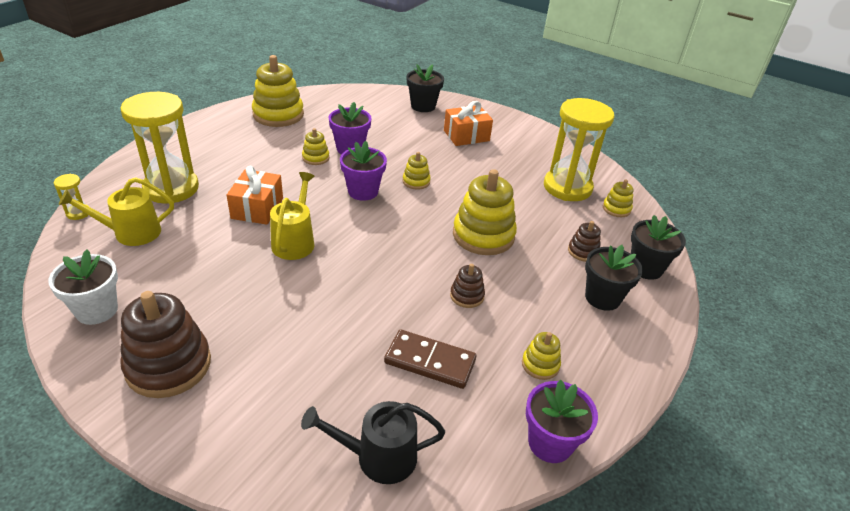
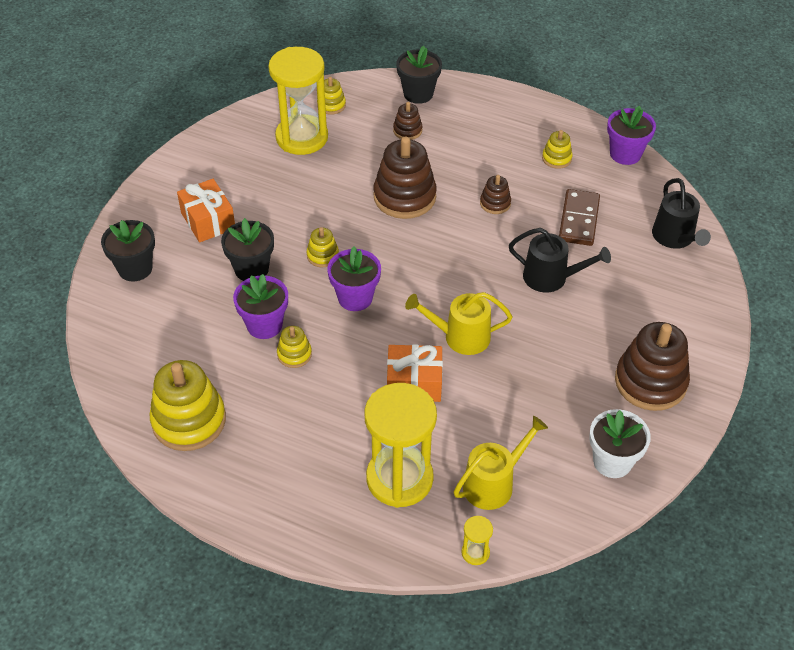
camera: 95 degrees left, 10 degrees up
(131, 233) = (493, 483): yellow watering can -> yellow watering can turned 105 degrees counterclockwise
(346, 317) = (551, 277): none -> black watering can
(483, 235) = (404, 197): yellow stacking toy -> brown stacking toy
(602, 298) = (467, 121): black flower pot -> black flower pot (251, 269)

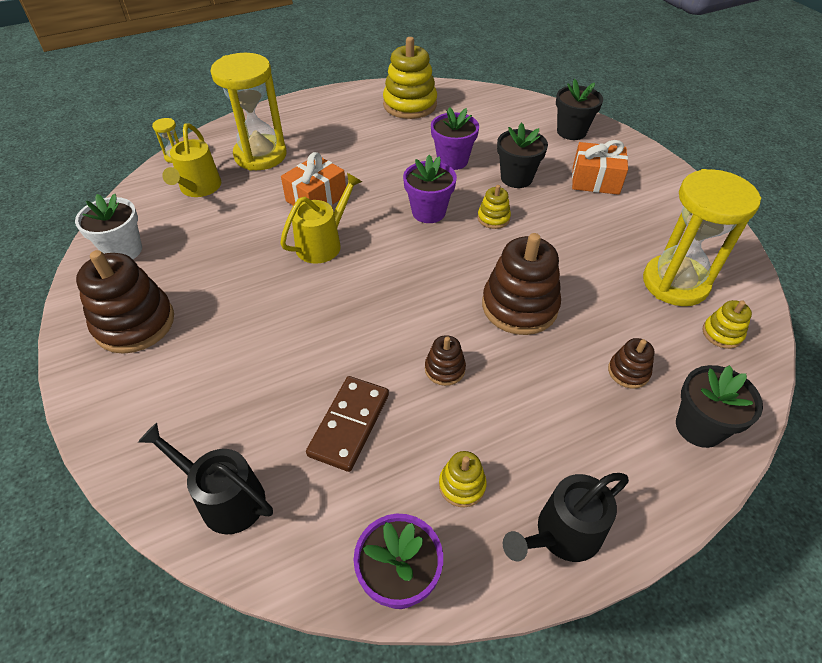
camera: 130 degrees right, 0 degrees up
(294, 354) = (410, 161): yellow stacking toy -> none
(551, 277) = (308, 341): black watering can -> black watering can (562, 534)
(579, 220) = (349, 424): brown domino -> brown domino turned 60 degrees clockwise

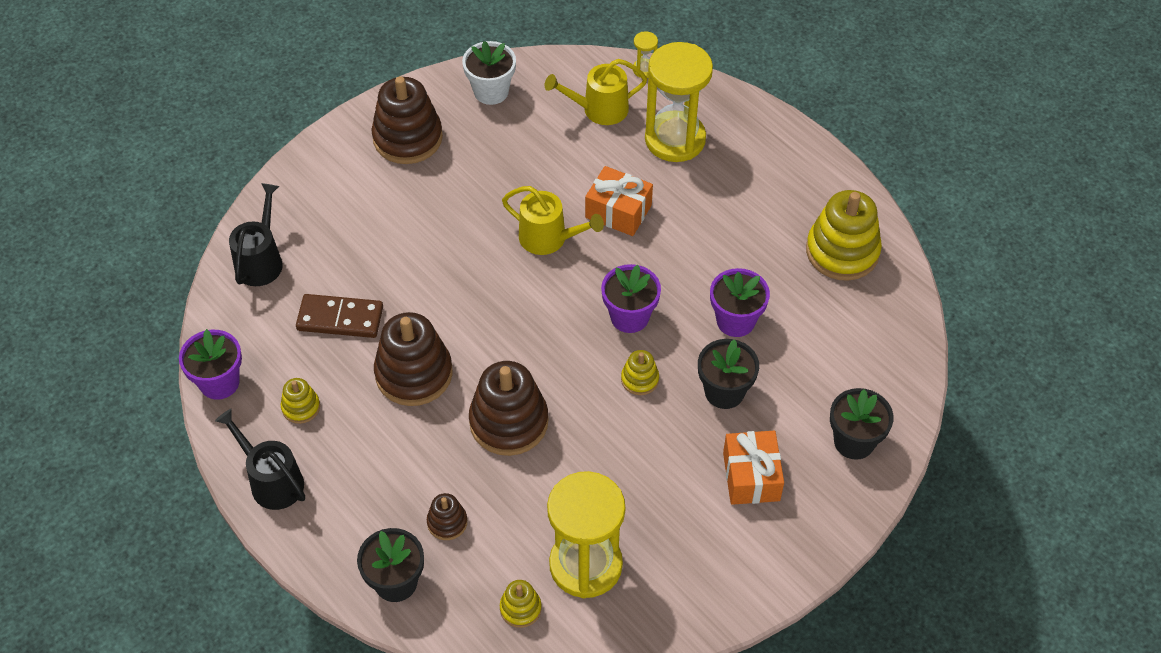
camera: 75 degrees right, 5 degrees up
(445, 369) = (414, 374): brown stacking toy -> brown stacking toy, size x2.04

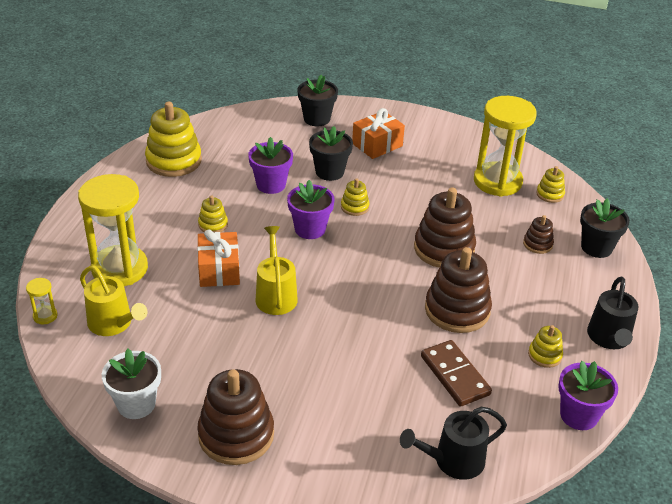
camera: 125 degrees left, 15 degrees down
(696, 237) = (213, 225): none -> yellow stacking toy

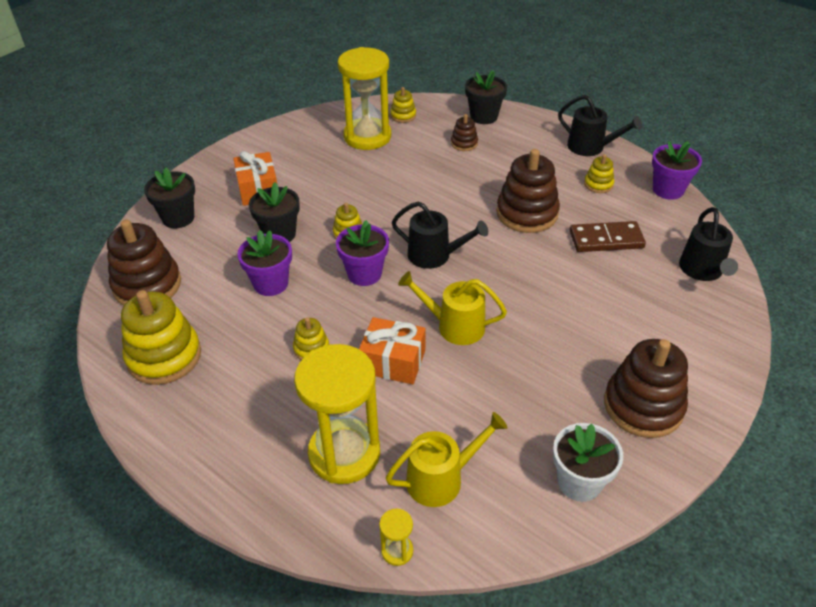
camera: 65 degrees left, 5 degrees up
(357, 263) = (434, 255): none -> black watering can
(444, 249) = (442, 196): brown stacking toy -> brown stacking toy (147, 285)

